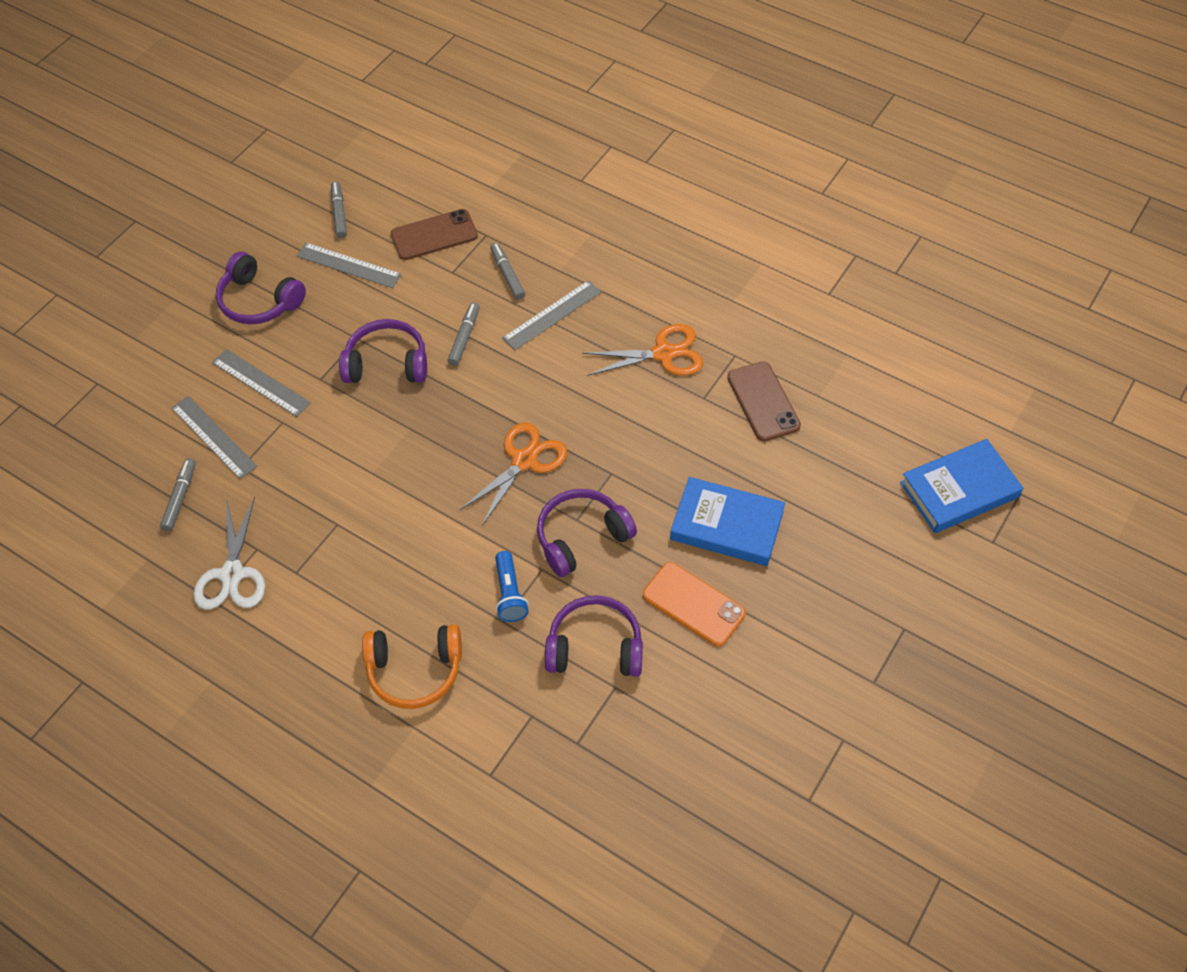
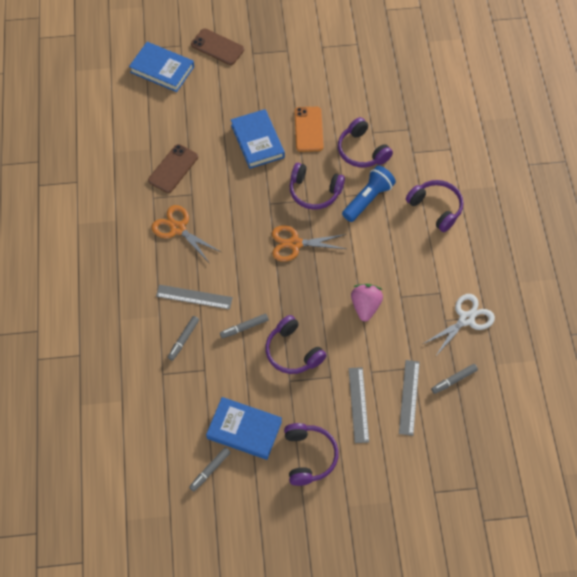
camera: 130 degrees left, 5 degrees up
(348, 265) = (244, 430): grey ruler -> blue book
(364, 475) = (365, 306): none -> pink strawberry
(415, 671) = (436, 208): orange headphones -> purple headphones
(434, 235) = (185, 401): brown phone -> brown phone (217, 47)
(510, 593) = (368, 199): blue flashlight -> blue flashlight, size x1.52

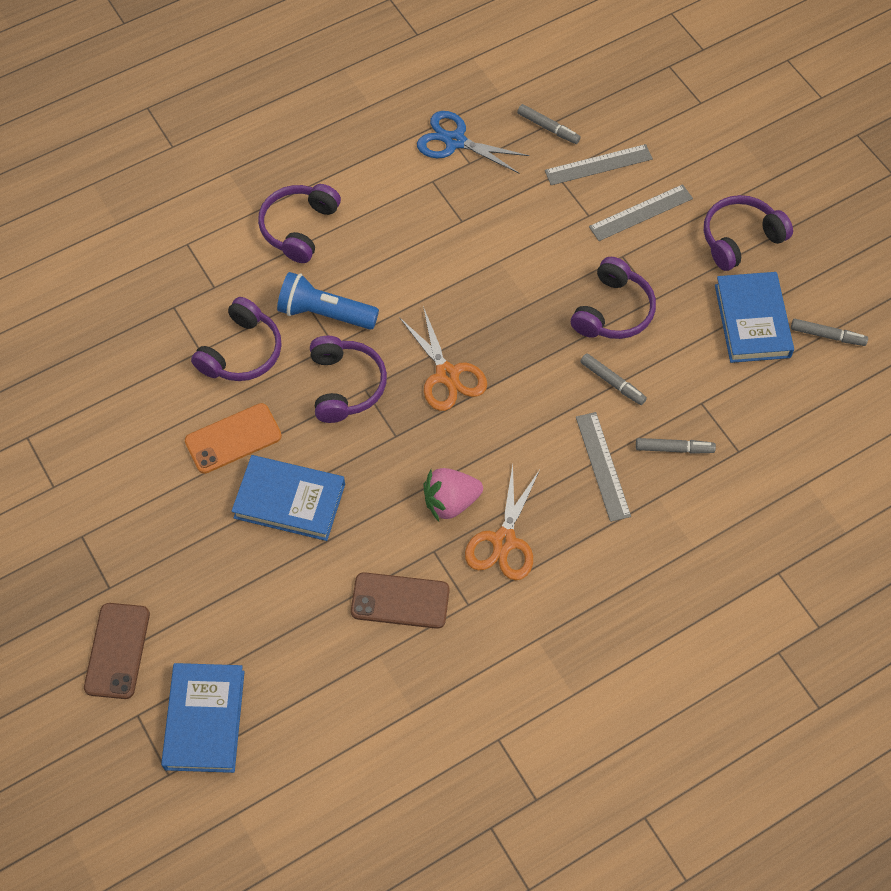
camera: 115 degrees left, 0 degrees up
(257, 141) = (289, 501): blue book -> blue book turned 60 degrees clockwise
(365, 306) = (499, 255): pink strawberry -> pink strawberry (450, 502)
(466, 319) = (455, 141): white scissors -> blue scissors

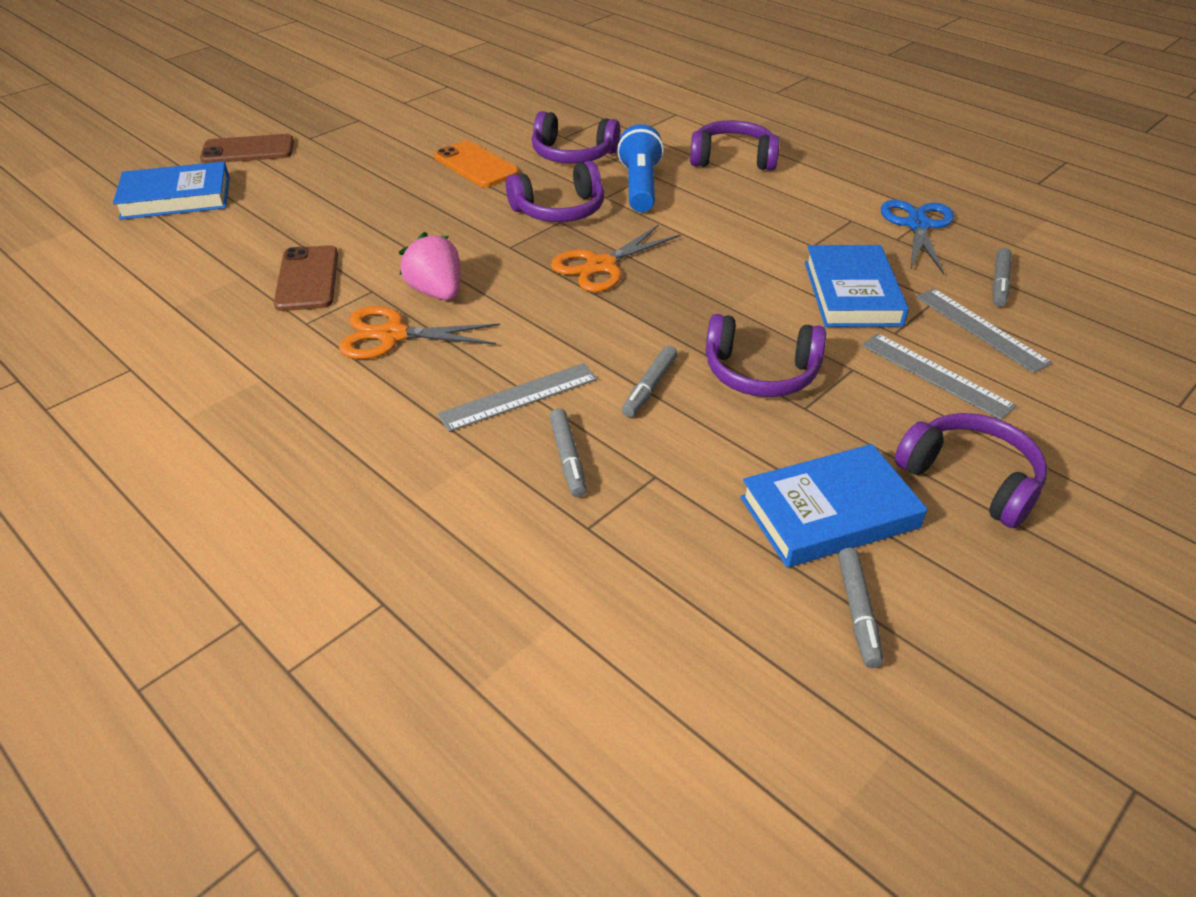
camera: 75 degrees right, 20 degrees down
(289, 501) = (414, 202): blue book -> blue book (852, 293)

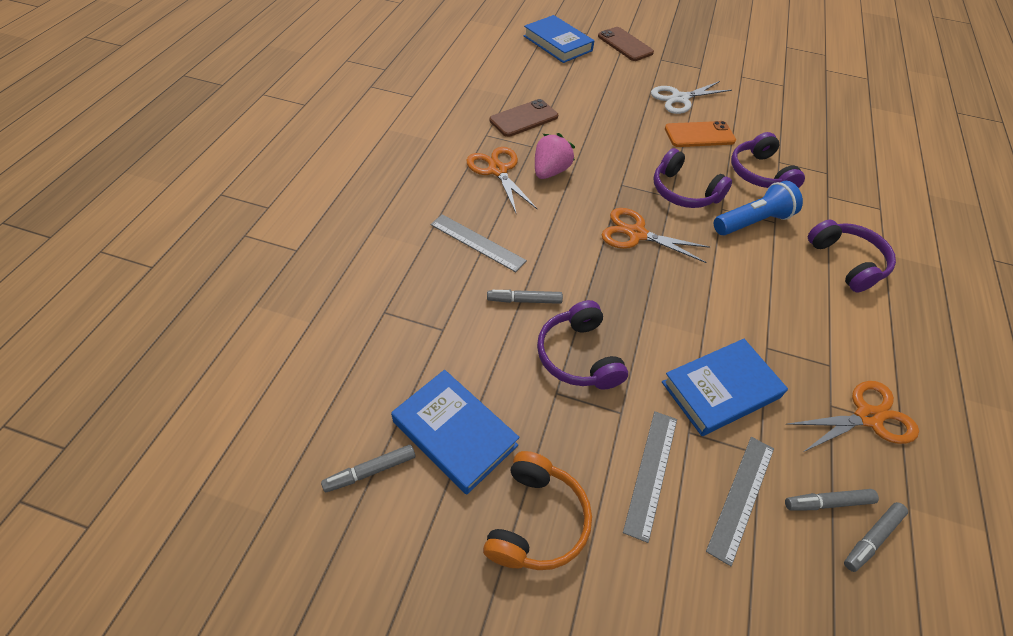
camera: 60 degrees right, 10 degrees up
(399, 153) = (680, 98): none -> white scissors
(476, 165) = (699, 135): orange phone -> orange phone turned 60 degrees clockwise
(568, 458) = (436, 283): grey marker -> grey marker (872, 538)
(917, 225) = (867, 417): blue scissors -> orange scissors
(971, 479) = (536, 521): purple headphones -> orange headphones

